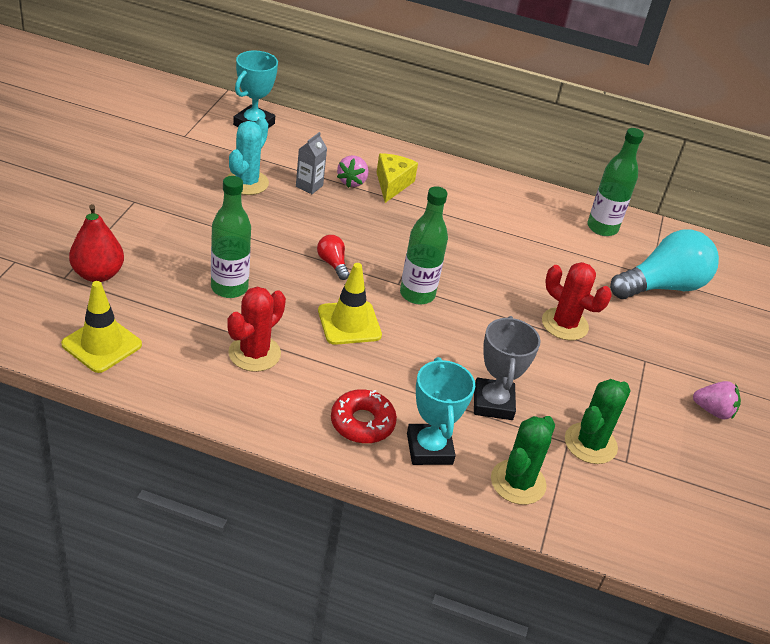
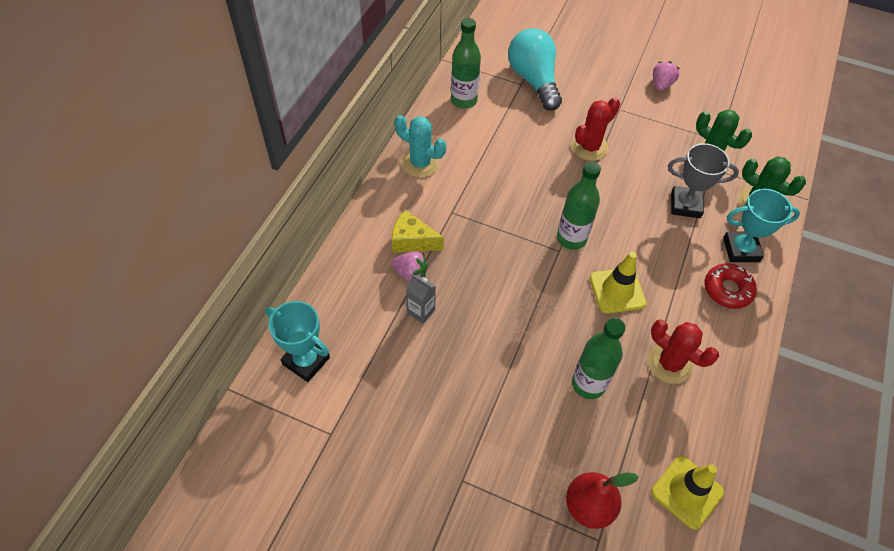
camera: 80 degrees left, 15 degrees up
(247, 182) = (419, 368): turquoise cactus -> turquoise cactus (420, 163)
(332, 264) = (540, 298): red light bulb -> none

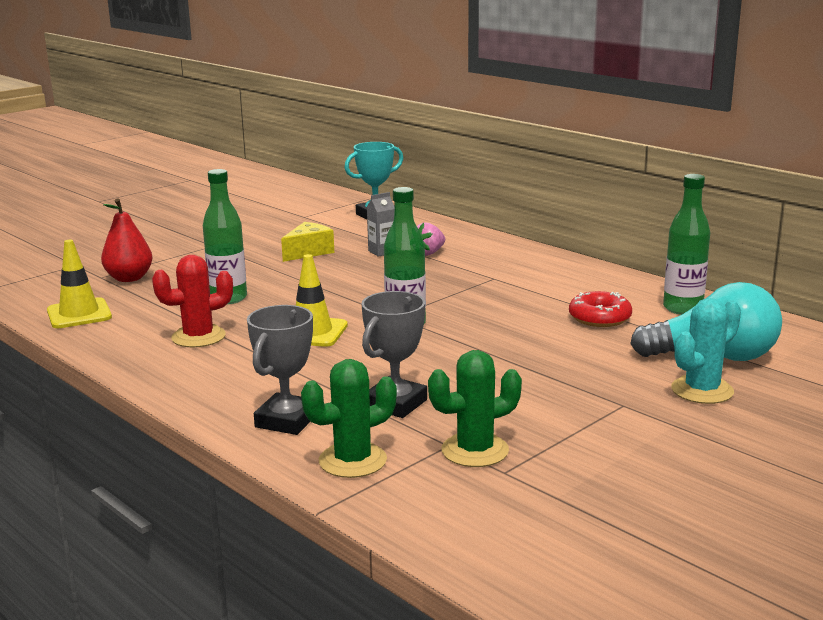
camera: 115 degrees right, 35 degrees down
(412, 241) = (468, 258): yellow cheese -> yellow cheese (308, 252)
(420, 163) = (578, 274): turquoise cactus -> turquoise cactus (702, 390)
(589, 147) = (550, 365): red cactus -> none
(661, 85) = (672, 456): pink strawberry -> none
(727, 290) = (241, 393): red donut -> red donut (599, 318)
(741, 249) = (287, 420): turquoise trophy -> grey trophy

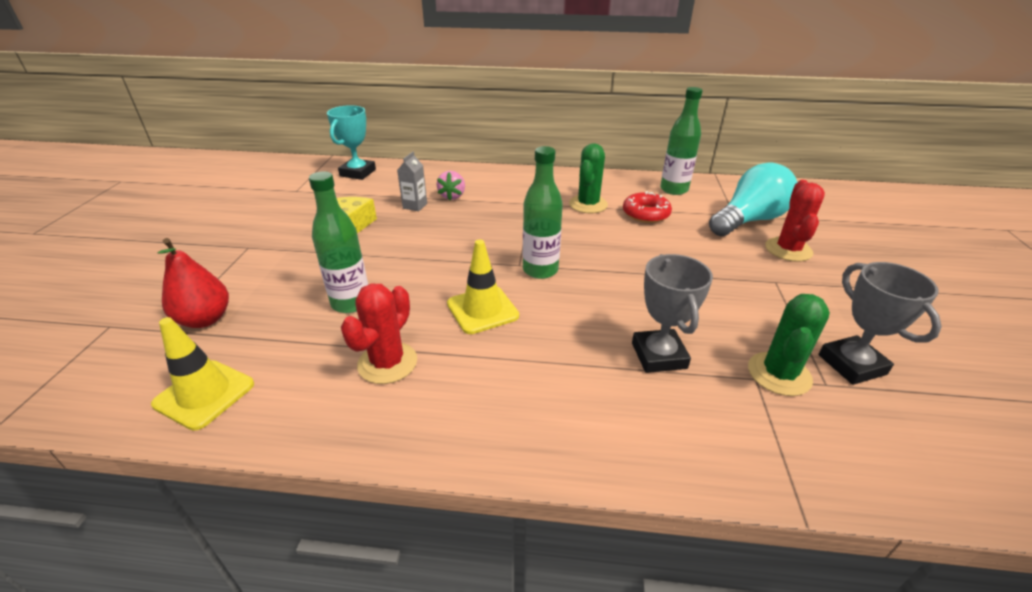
camera: 40 degrees left, 15 degrees up
(287, 420) = (615, 424): grey trophy -> grey trophy (851, 364)
(352, 461) = (731, 440): green cactus -> green cactus (588, 204)
(702, 390) = (788, 250): turquoise cactus -> red cactus

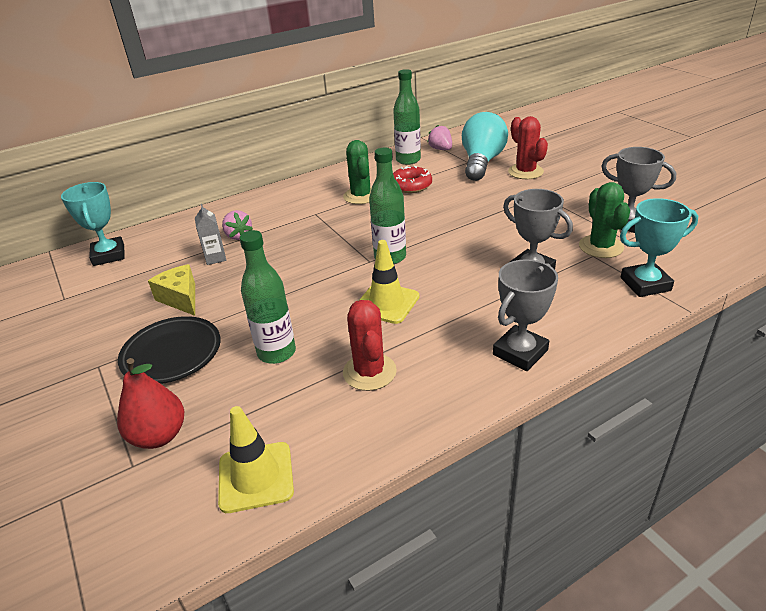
camera: 35 degrees left, 0 degrees up
(293, 263) = (172, 354): none -> black plate
(534, 434) = (520, 352): none -> grey trophy
(720, 192) = (441, 149): none -> pink strawberry
(783, 451) = (645, 284): none -> turquoise trophy

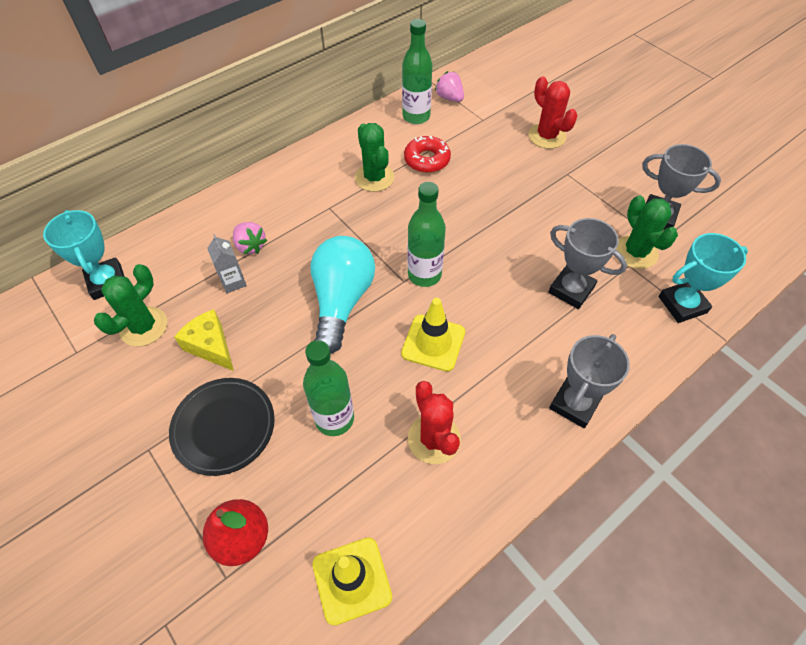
camera: 10 degrees left, 20 degrees up
(127, 284) = (144, 326): none -> green cactus
(481, 162) = (498, 120): turquoise light bulb -> turquoise light bulb (342, 301)

